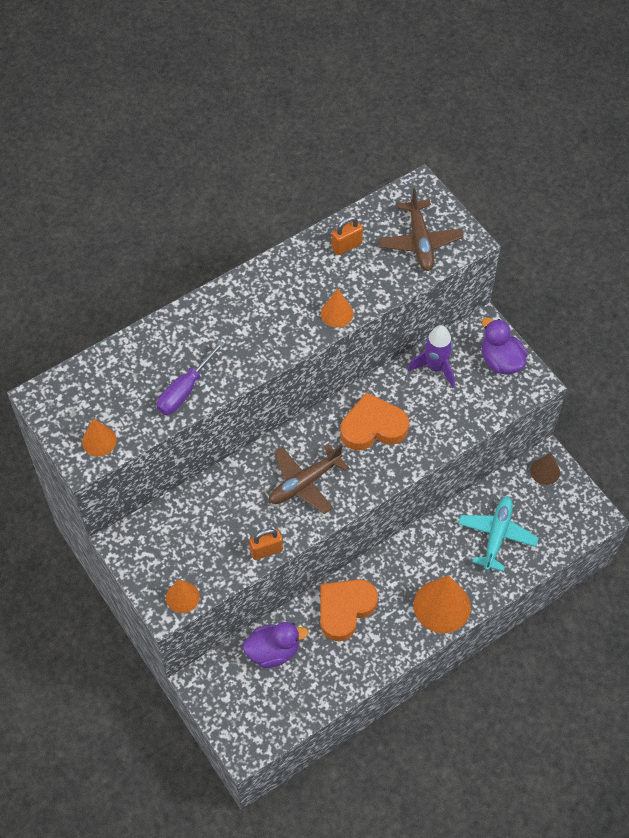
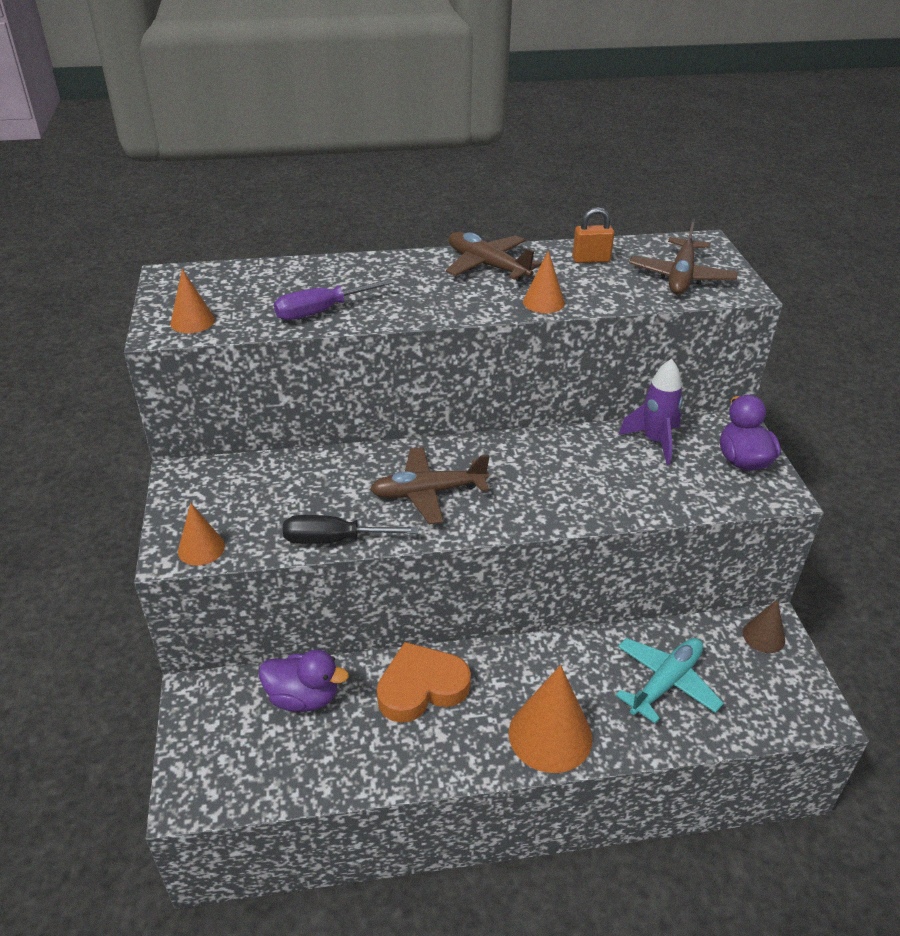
camera: 25 degrees right, 20 degrees down
(266, 551) = (335, 540): orange padlock -> black screwdriver
(274, 285) = (487, 265): none -> brown plane
(373, 427) = (545, 469): orange heart -> none

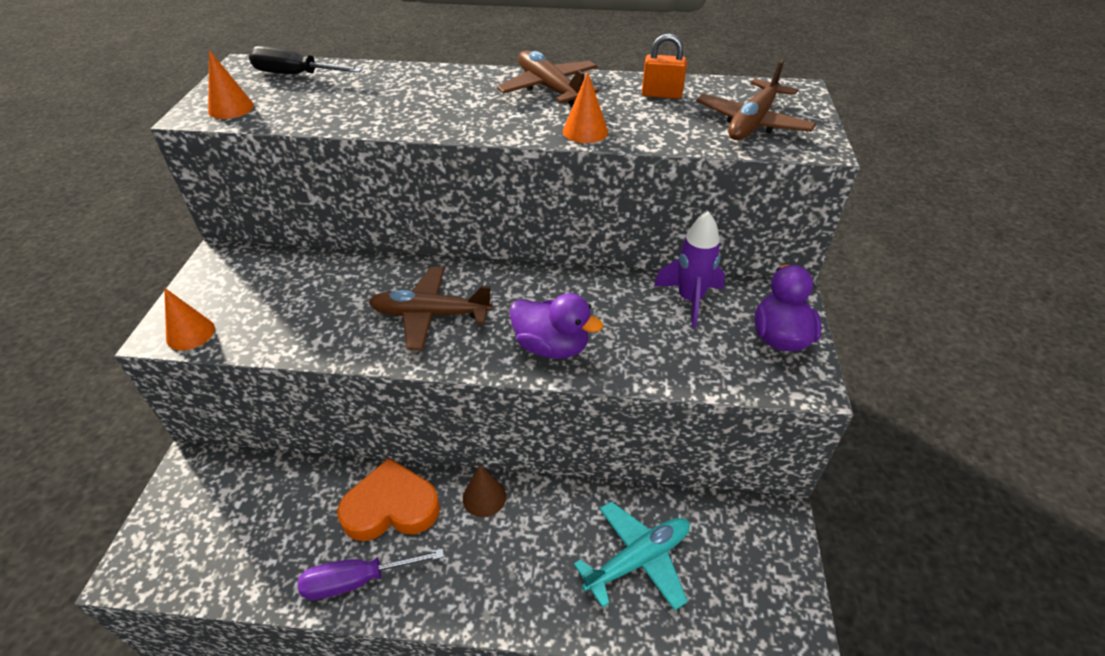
camera: 15 degrees right, 5 degrees up
(303, 697) = (279, 492): purple duck -> purple duck (551, 346)
(321, 311) = (356, 113): purple screwdriver -> purple screwdriver (358, 580)
(335, 540) = (315, 348): black screwdriver -> black screwdriver (296, 75)
(550, 735) = (493, 590): orange cone -> none
(763, 636) = (765, 530): brown cone -> brown cone (484, 497)

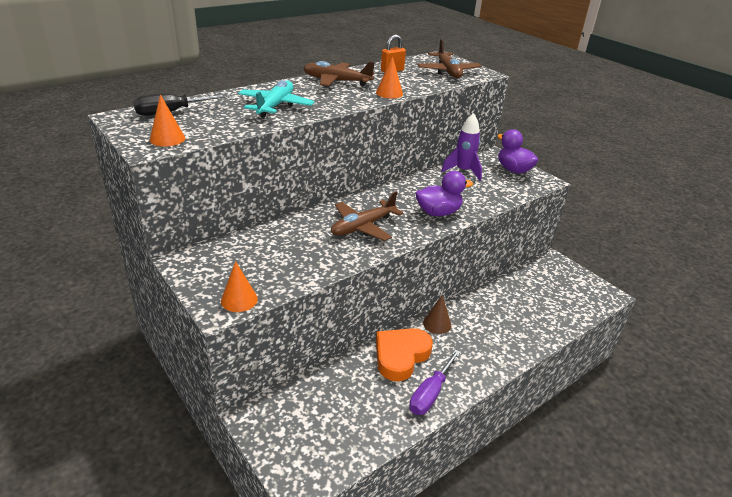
camera: 45 degrees left, 10 degrees down
(638, 559) = (527, 305): turquoise plane -> turquoise plane (275, 106)

